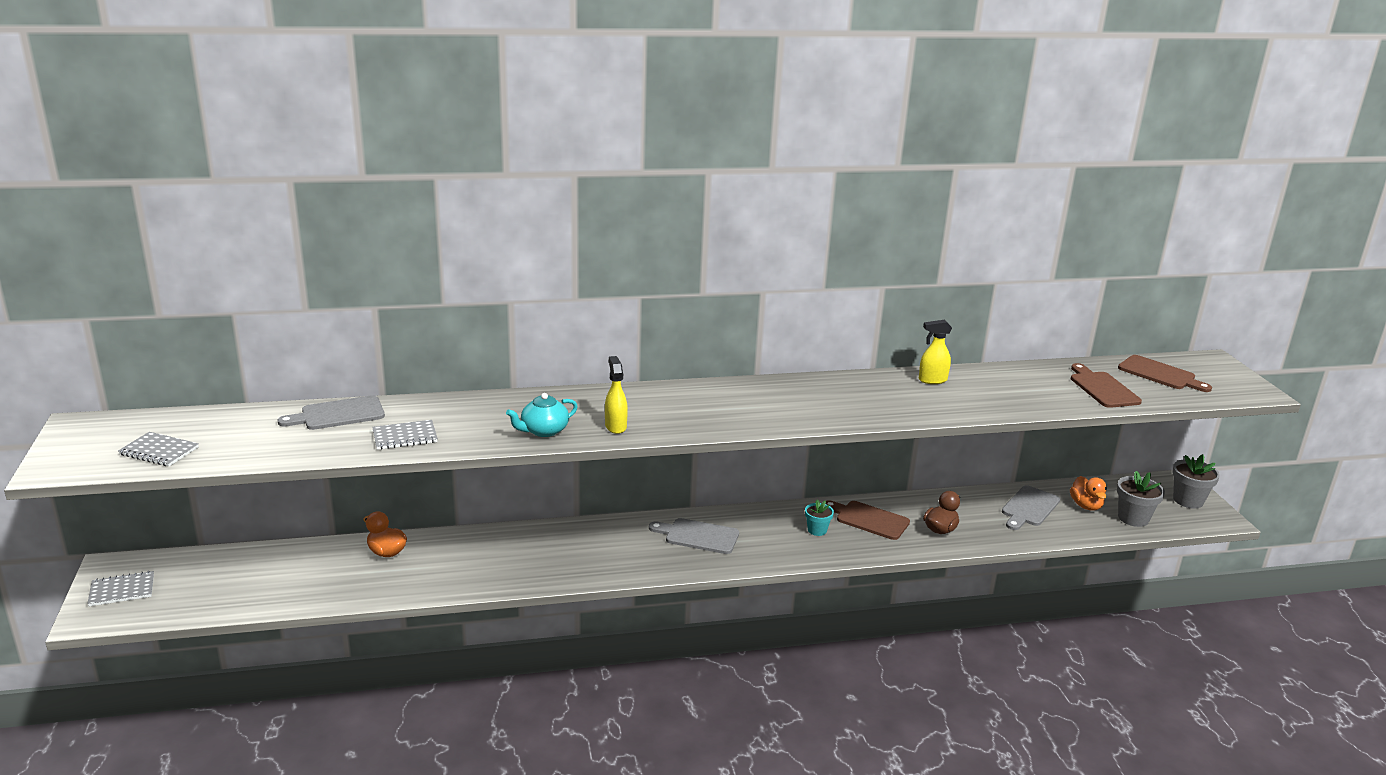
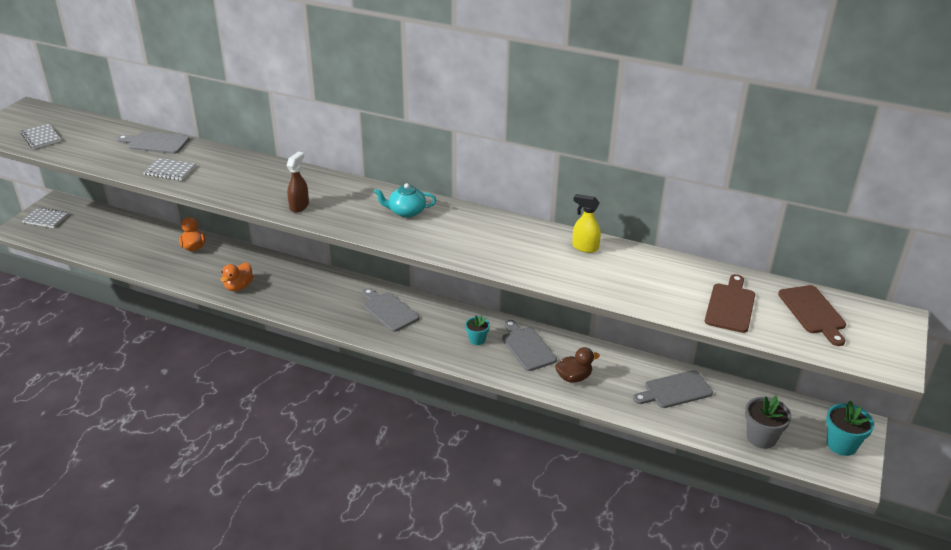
camera: 35 degrees right, 10 degrees up
(543, 431) = (252, 194): turquoise teapot -> turquoise teapot (406, 211)
(615, 426) = (299, 206): yellow spray bottle -> brown spray bottle
(869, 519) = (527, 347): brown cutting board -> grey cutting board
(1086, 506) = (730, 409): orange duck -> orange duck (239, 286)
(1188, 500) = (841, 444): grey flower pot -> turquoise flower pot

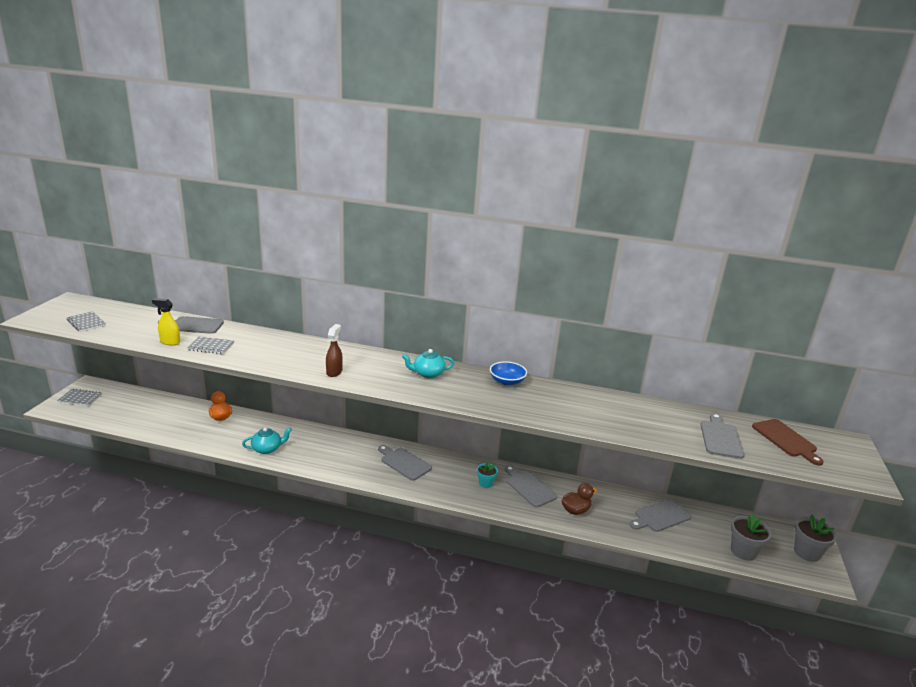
camera: 10 degrees left, 10 degrees down
(239, 286) = (267, 449): orange duck -> turquoise teapot
(497, 224) = (507, 381): none -> blue bowl
(584, 247) = (585, 397): yellow spray bottle -> yellow spray bottle (170, 342)
(730, 306) = (720, 438): brown cutting board -> grey cutting board
(841, 444) = (807, 552): turquoise flower pot -> grey flower pot

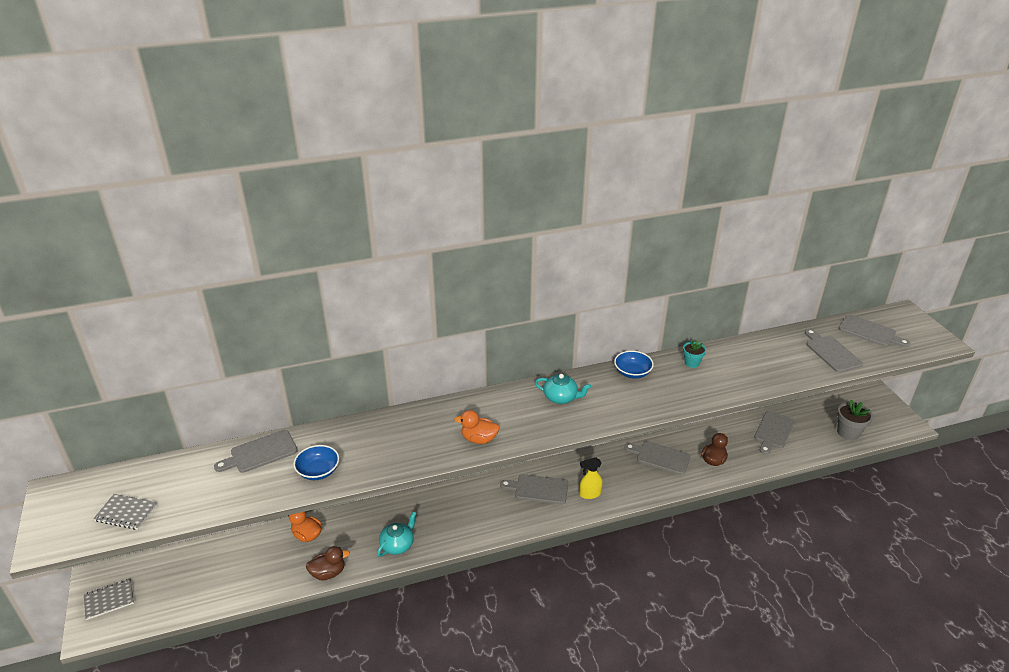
camera: 30 degrees left, 10 degrees up
(170, 342) = (265, 488): yellow spray bottle -> yellow spray bottle (589, 494)
(207, 443) = (328, 573): none -> brown duck
(211, 346) = (318, 471): grey notebook -> blue bowl
(334, 372) = (479, 439): brown spray bottle -> orange duck
(428, 374) = (561, 398): turquoise teapot -> turquoise teapot turned 120 degrees counterclockwise
(485, 483) = (624, 472): turquoise flower pot -> turquoise flower pot (692, 363)
(786, 440) = (869, 332): brown cutting board -> grey cutting board
(807, 552) = (884, 410): grey flower pot -> none

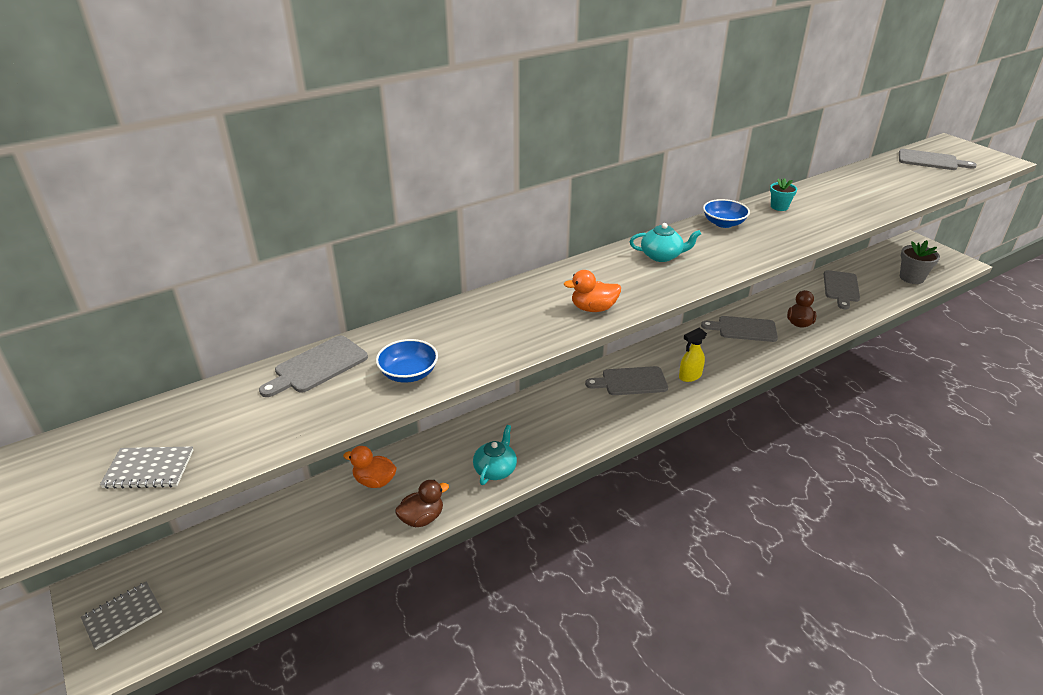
camera: 15 degrees left, 0 degrees up
(831, 352) = (909, 181): grey cutting board -> none

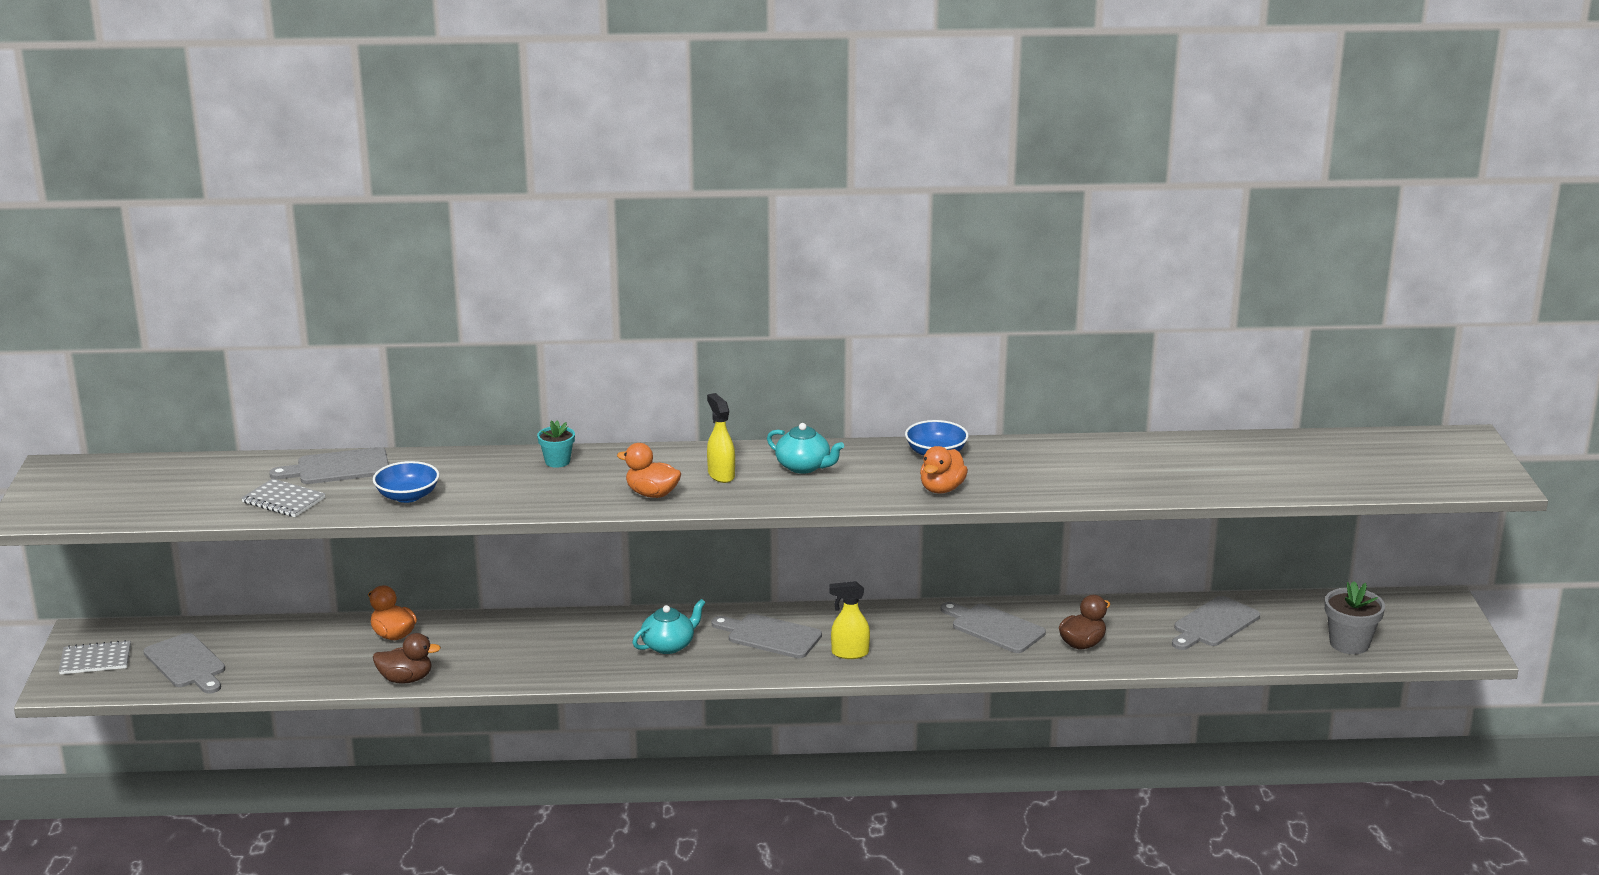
camera: 30 degrees right, 10 degrees down
(149, 469) = (139, 501): grey notebook -> grey notebook (283, 500)
(495, 469) = (521, 665): turquoise teapot -> turquoise teapot (669, 645)
(619, 278) = (721, 475): none -> yellow spray bottle
(763, 246) = (942, 489): none -> orange duck
(779, 207) = (1041, 454): turquoise flower pot -> turquoise flower pot (557, 461)
(931, 161) = (1379, 455): grey cutting board -> grey cutting board (186, 663)

